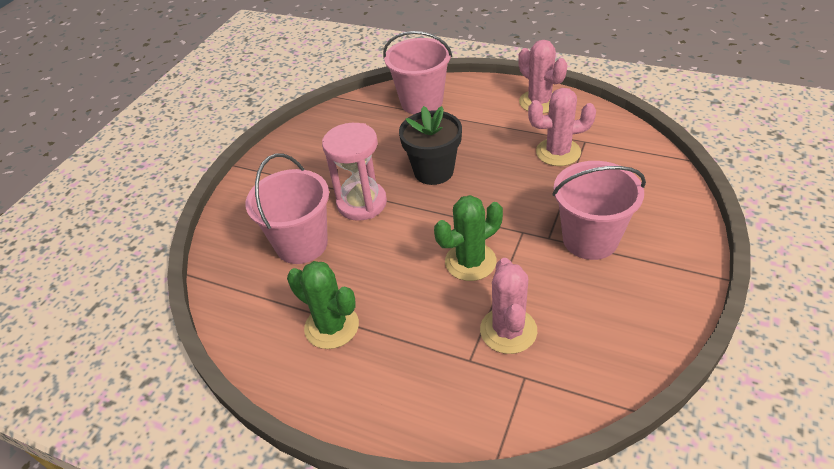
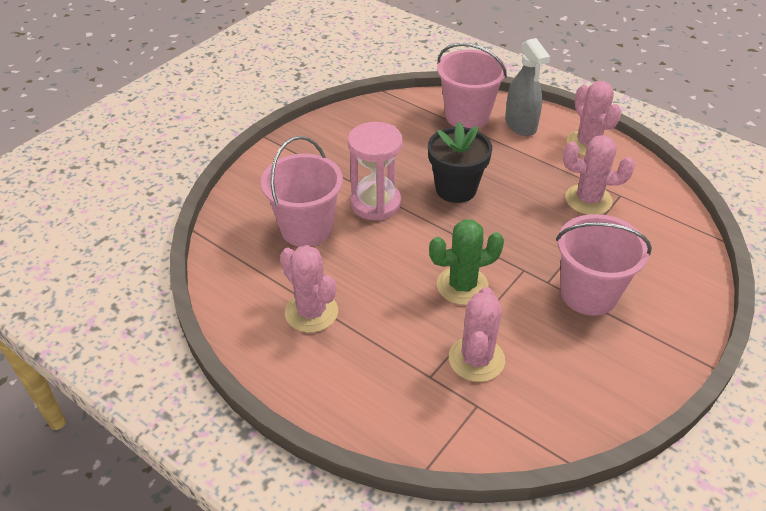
camera: 10 degrees right, 0 degrees up
(331, 326) = (311, 312): green cactus -> pink cactus
(473, 99) = (520, 125): none -> grey spray bottle

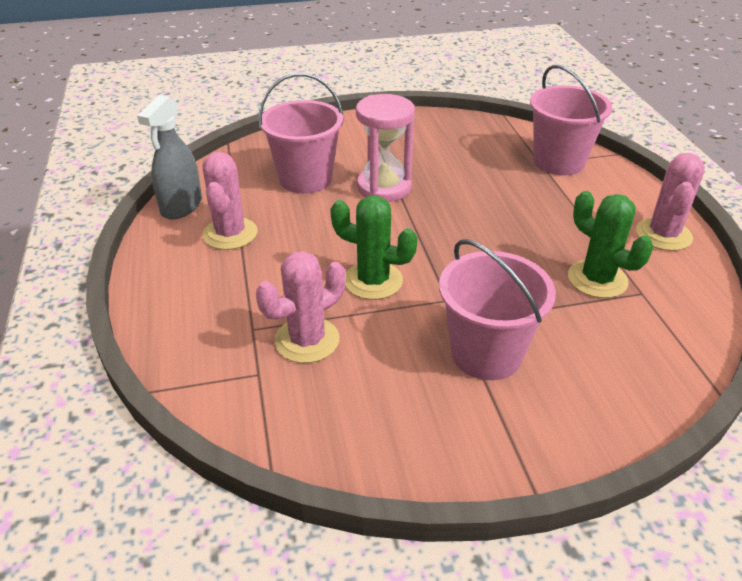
camera: 40 degrees right, 5 degrees down
(456, 189) = (470, 209): black flower pot -> none
(520, 125) = (606, 190): grey spray bottle -> grey spray bottle (181, 206)
(588, 200) = (597, 279): pink cactus -> green cactus

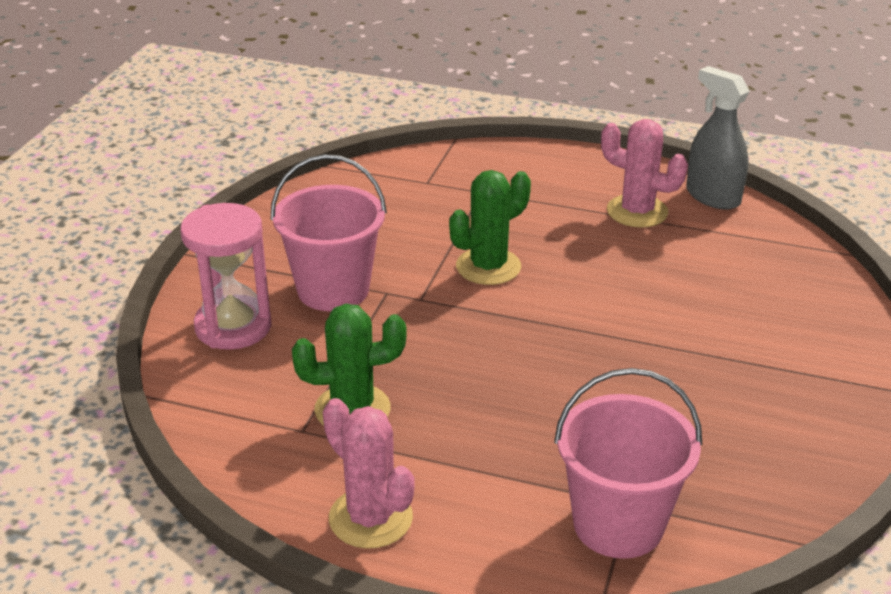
camera: 120 degrees right, 5 degrees down
(305, 179) = (720, 284): pink bucket -> none
(307, 340) = (442, 211): pink cactus -> none
(384, 187) = (659, 333): pink hourglass -> pink hourglass (233, 327)

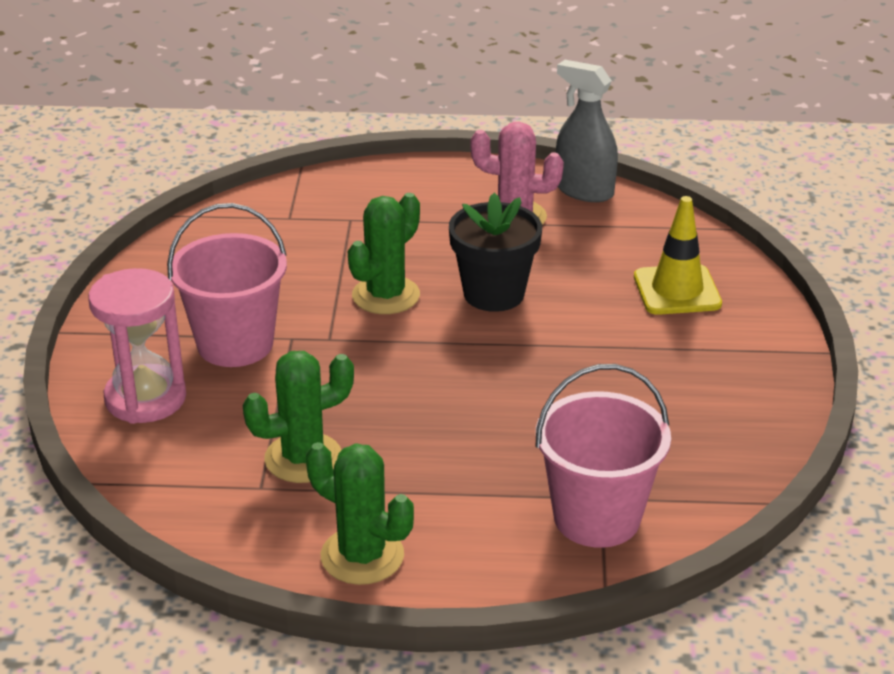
camera: 15 degrees left, 0 degrees up
(370, 518) = (362, 556): pink cactus -> green cactus
(591, 281) = (494, 294): none -> black flower pot
(775, 306) = (677, 290): none -> yellow traffic cone

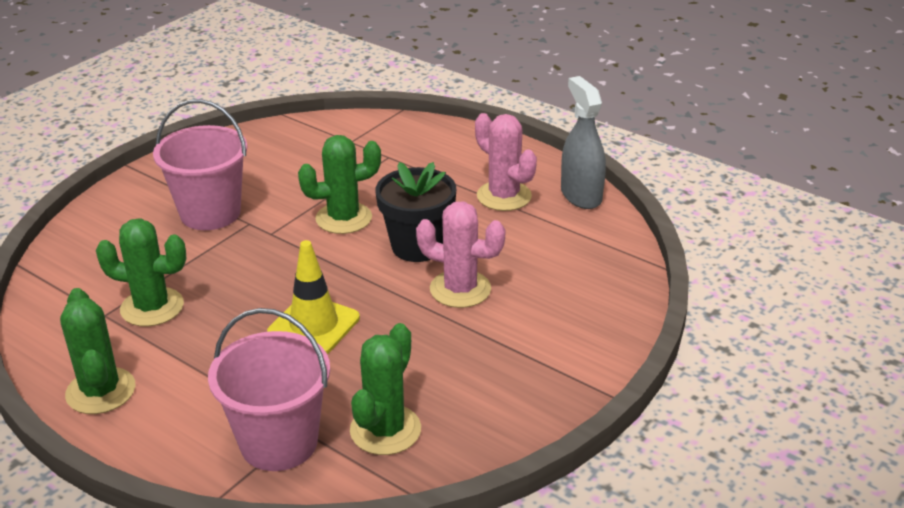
camera: 35 degrees right, 0 degrees up
(145, 398) = (116, 226): pink hourglass -> none
(583, 317) = (460, 289): none -> pink cactus
(674, 463) = (385, 430): none -> green cactus
(677, 290) = (557, 298): yellow traffic cone -> yellow traffic cone (314, 325)

